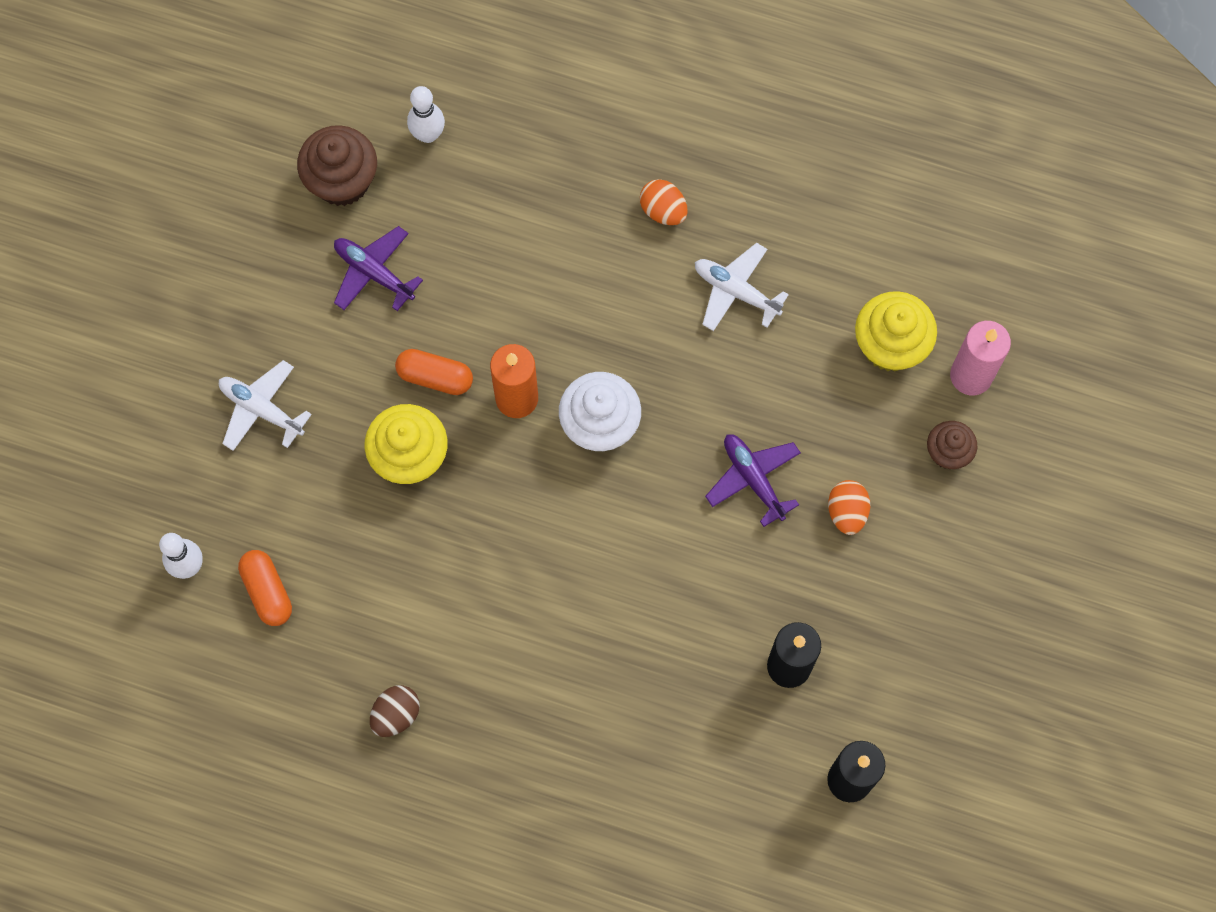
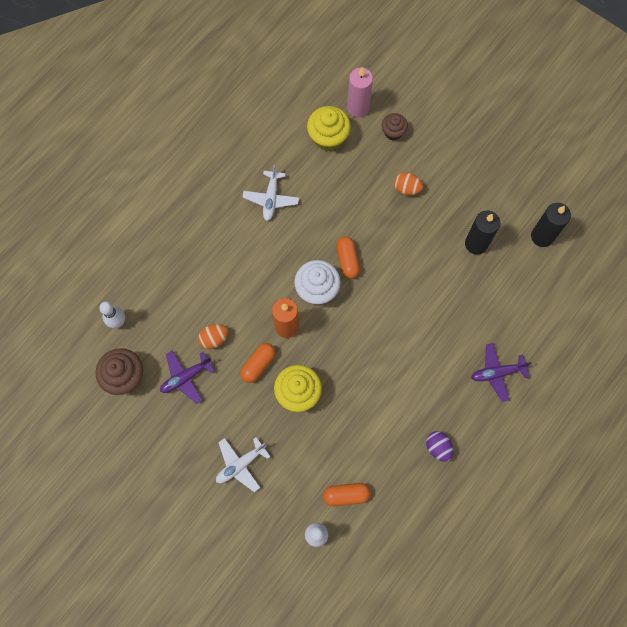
camera: 70 degrees left, 0 degrees up
(396, 714) = (438, 447): brown egg -> purple egg
(663, 210) = (212, 218): orange egg -> orange egg (214, 339)
(672, 456) = (347, 260): none -> orange capsule
(736, 291) = (271, 198): white plane -> white plane turned 45 degrees counterclockwise
(753, 479) = (374, 226): purple plane -> purple plane (497, 373)

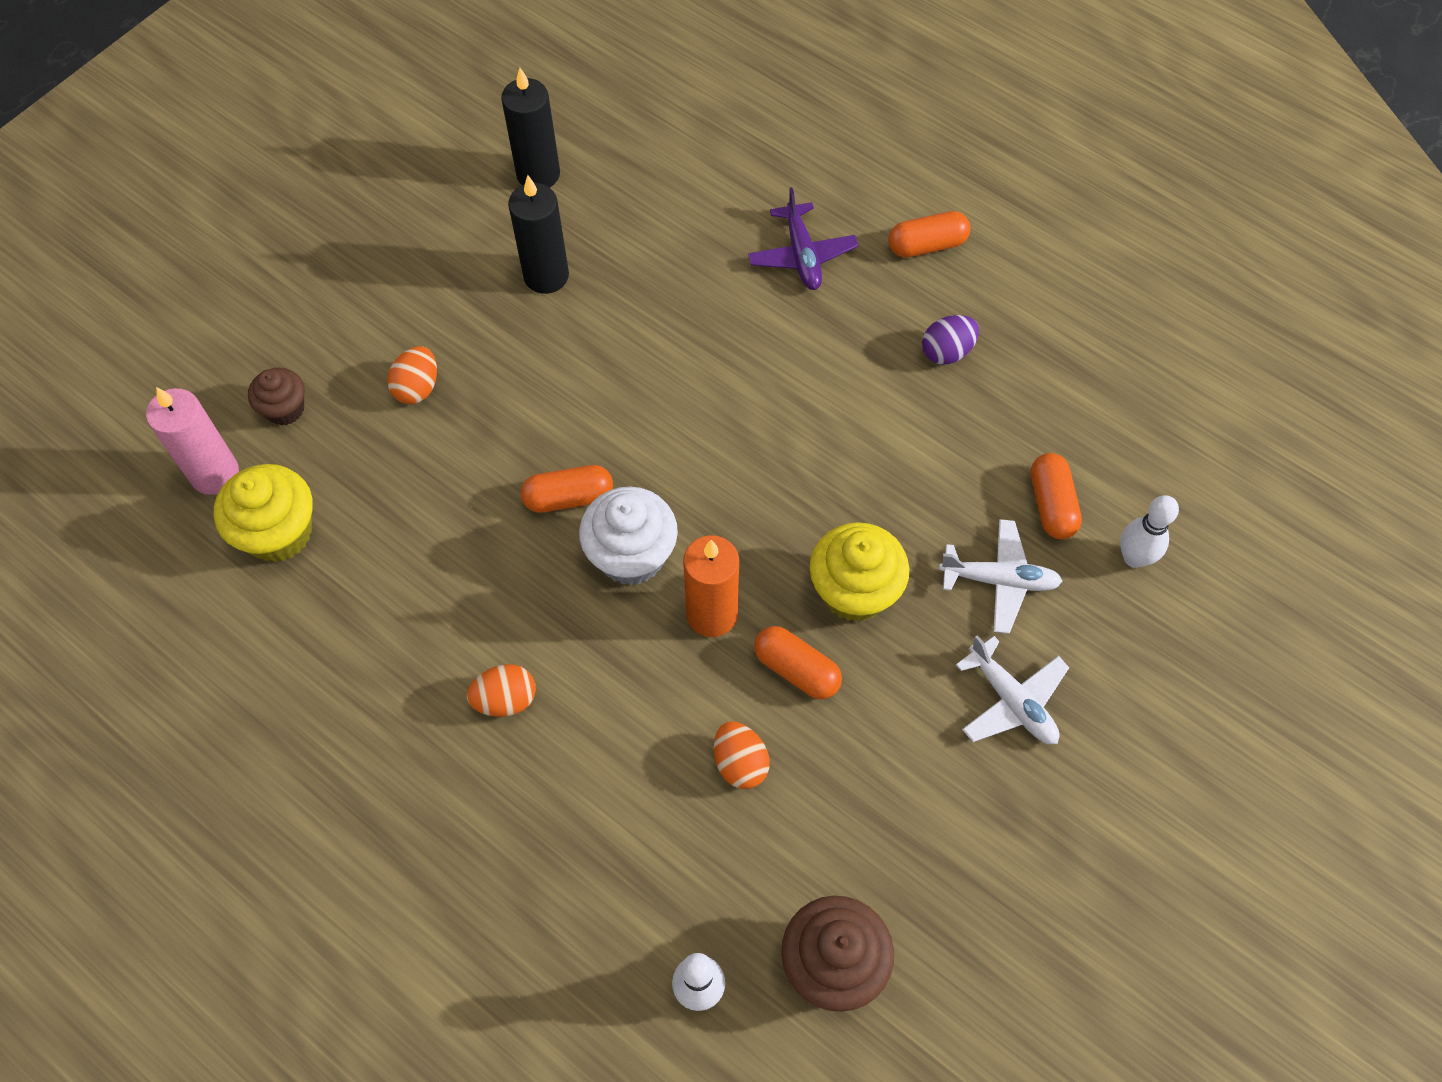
camera: 90 degrees left, 10 degrees down
(186, 377) = (829, 822): purple plane -> none
(246, 238) = (505, 699): none -> orange egg
(271, 198) = (413, 649): white plane -> white plane (999, 580)
(508, 441) = (927, 245): none -> orange capsule

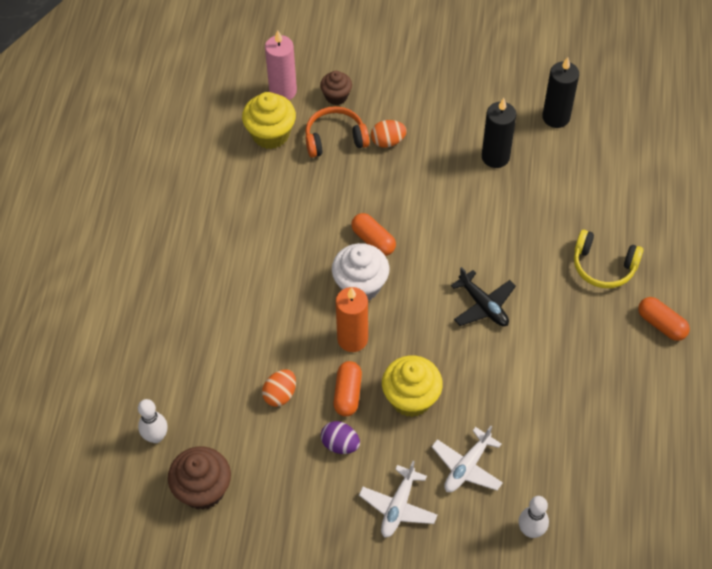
camera: 60 degrees right, 5 degrees down
(358, 451) = (335, 139): none -> orange headphones
(505, 699) = (248, 275): orange egg -> none
(768, 422) = (483, 305): none -> black plane
(802, 255) = (603, 266): purple plane -> yellow headphones
(947, 352) = (595, 370): purple egg -> purple egg (340, 444)
(999, 580) = (467, 466): white plane -> white plane turned 60 degrees clockwise
(1051, 504) = (534, 471): orange capsule -> none

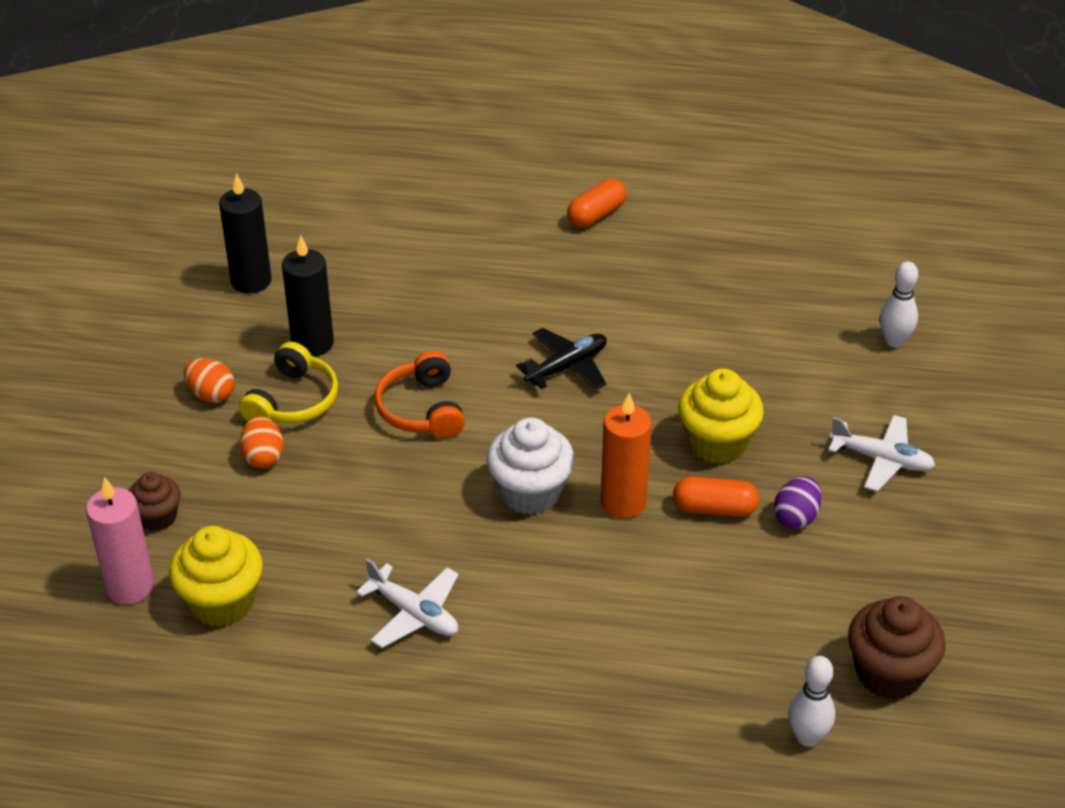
camera: 90 degrees left, 15 degrees down
(280, 394) = (721, 584): orange egg -> orange egg (211, 395)
(335, 139) = (246, 519): orange headphones -> orange headphones (422, 409)
(373, 240) = (449, 477): orange capsule -> none
(467, 466) = (814, 393): white plane -> white plane (414, 613)
(603, 266) = (507, 255): yellow headphones -> yellow headphones (293, 401)

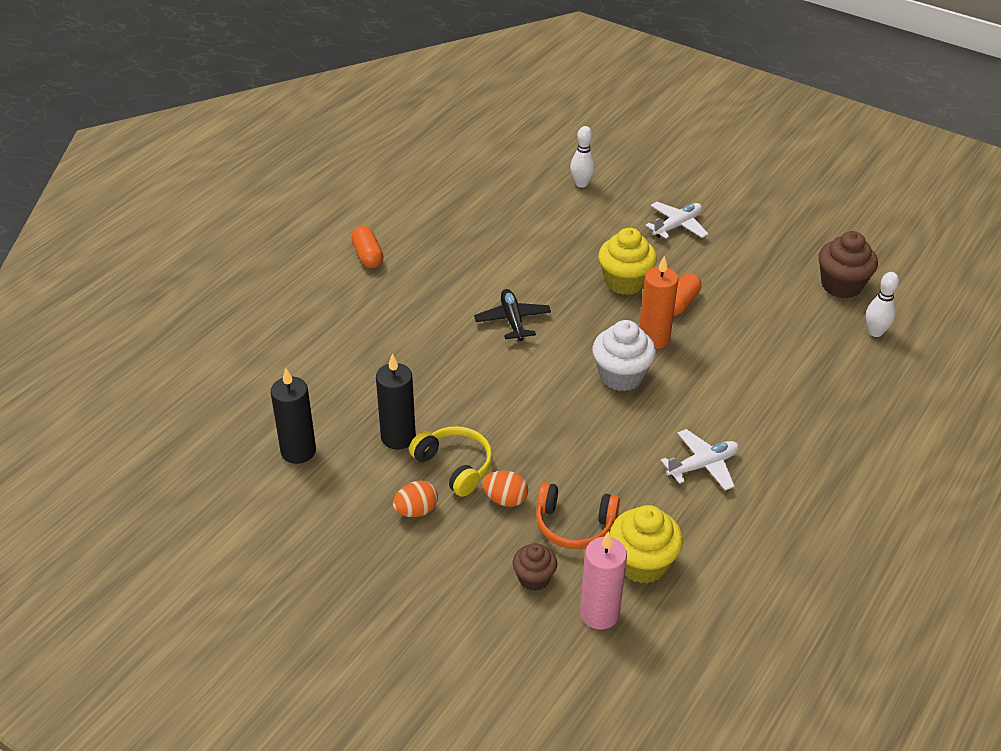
camera: 65 degrees left, 0 degrees up
(422, 409) = (508, 402): orange headphones -> orange headphones (574, 525)
(796, 517) = (705, 274): purple egg -> none

